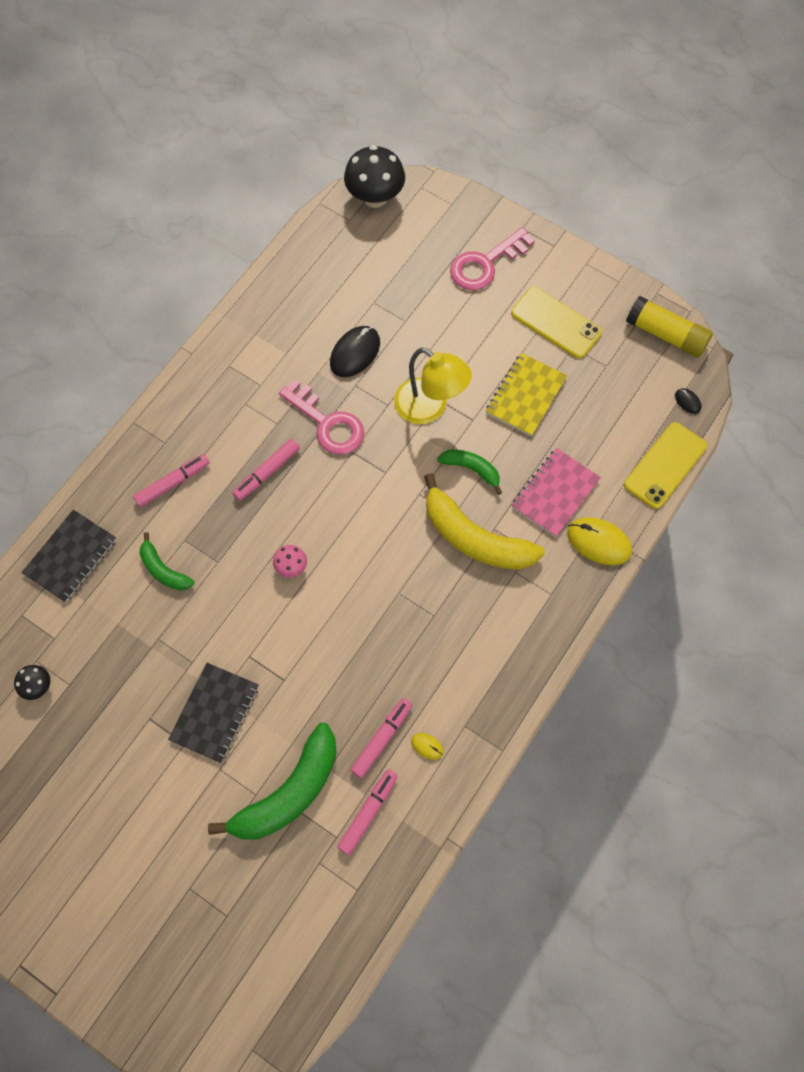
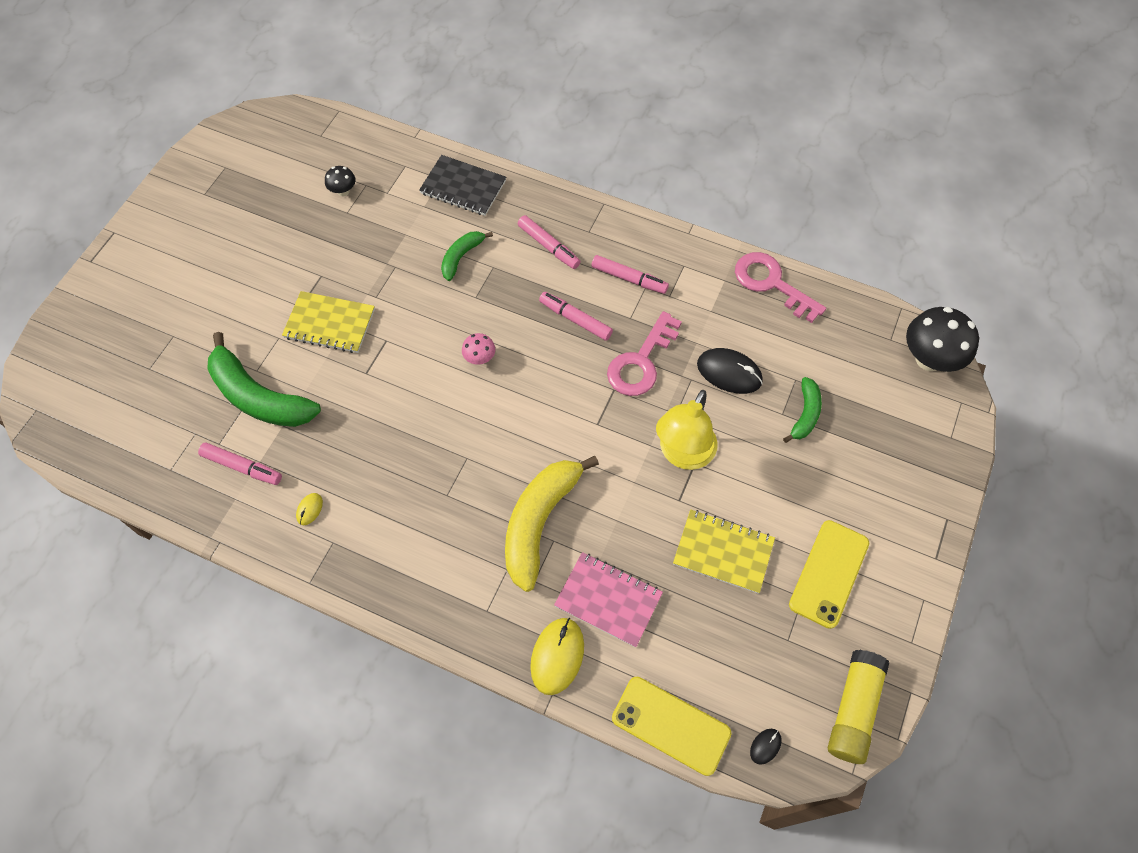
camera: 80 degrees right, 5 degrees down
(214, 713) = (330, 323): black notebook -> yellow notebook
(382, 739) = (314, 467): pink marker -> pink marker (629, 278)
(471, 469) = (619, 507): green banana -> green banana (805, 414)
(485, 264) = (883, 485): pink key -> pink key (772, 284)

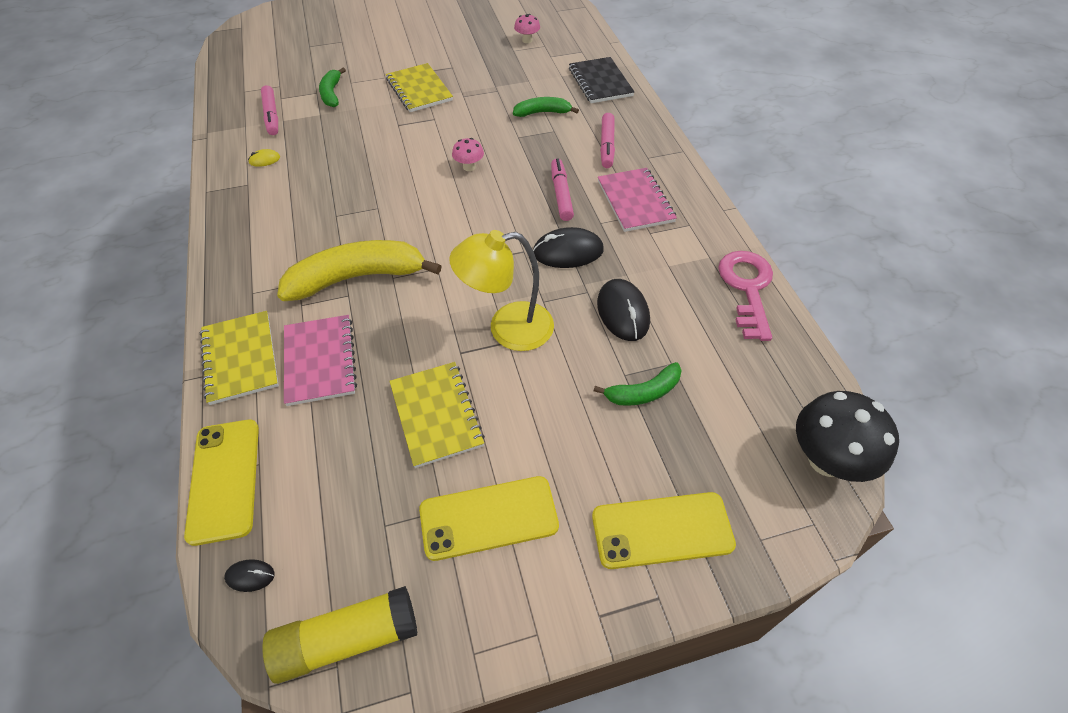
camera: 50 degrees right, 10 degrees down
(259, 396) = (332, 94): green banana -> green banana, size x0.53
(343, 191) = (527, 40): black mushroom -> pink mushroom
(557, 656) = (241, 358): yellow mouse -> yellow notebook
(629, 278) = (635, 201): pink marker -> pink notebook
(641, 361) = (568, 252): pink key -> black mouse
(908, 483) = (662, 530): none -> yellow phone

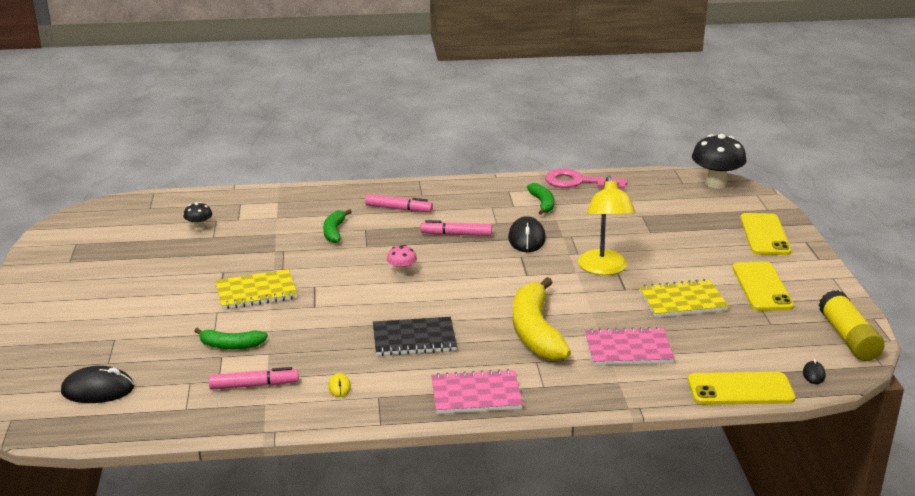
camera: 80 degrees left, 25 degrees down
(241, 358) = (622, 388): yellow notebook -> none
(527, 40) = (199, 228): pink mushroom -> black mushroom
(600, 82) = (300, 201): black notebook -> black notebook (414, 339)
(623, 312) = (594, 225): black mouse -> black mouse (98, 390)
(635, 201) = (475, 206): pink notebook -> pink notebook (476, 395)
(643, 392) = (665, 227): green banana -> green banana (542, 203)

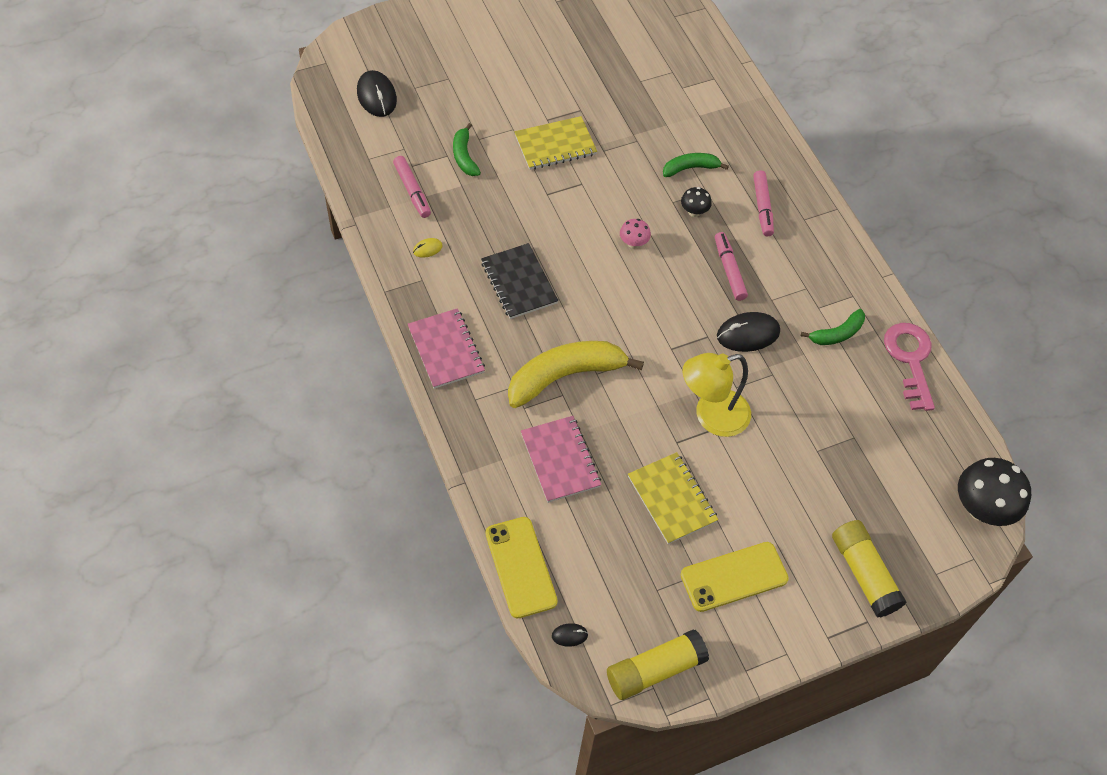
camera: 70 degrees right, 30 degrees up
(199, 228) = (652, 65): black mushroom -> black mushroom (694, 212)
(256, 292) = (555, 145): yellow notebook -> yellow notebook turned 75 degrees counterclockwise
(764, 235) = (864, 574): yellow phone -> yellow glue stick

